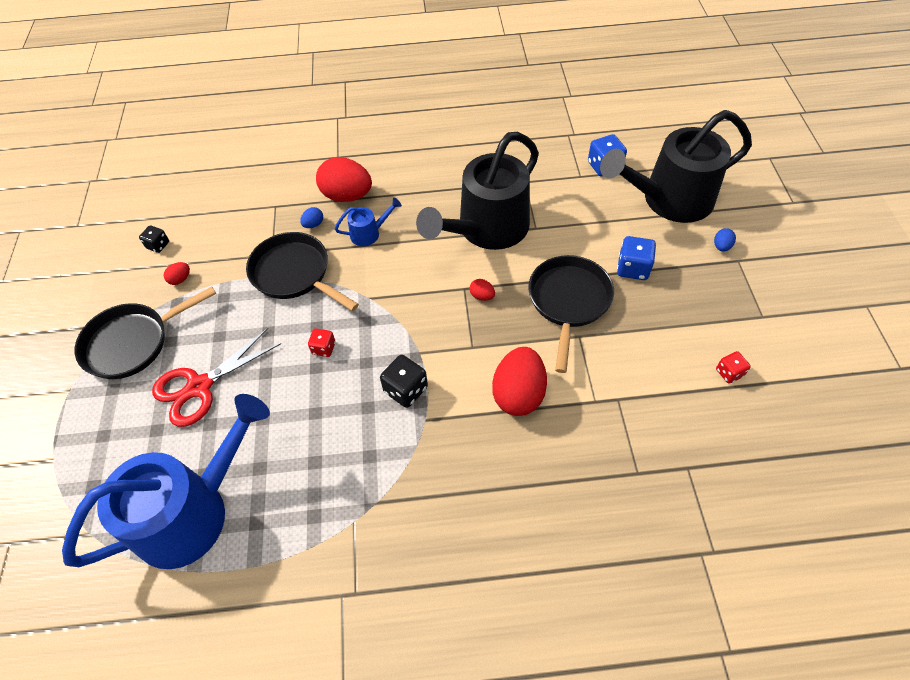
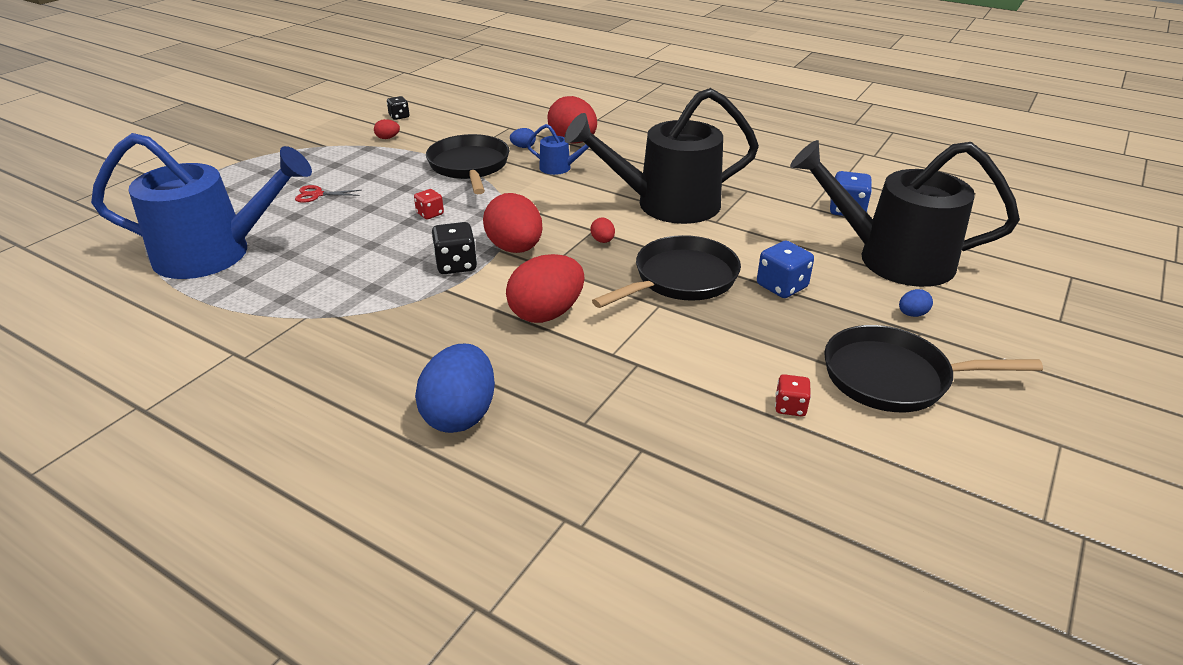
camera: 35 degrees right, 20 degrees down
(133, 342) = (311, 155): black pan -> black pan (894, 377)
(199, 387) = (317, 195): red scissors -> red scissors, size x0.50
(429, 344) = (515, 248): none -> red egg
(561, 524) = (460, 414): none -> blue egg

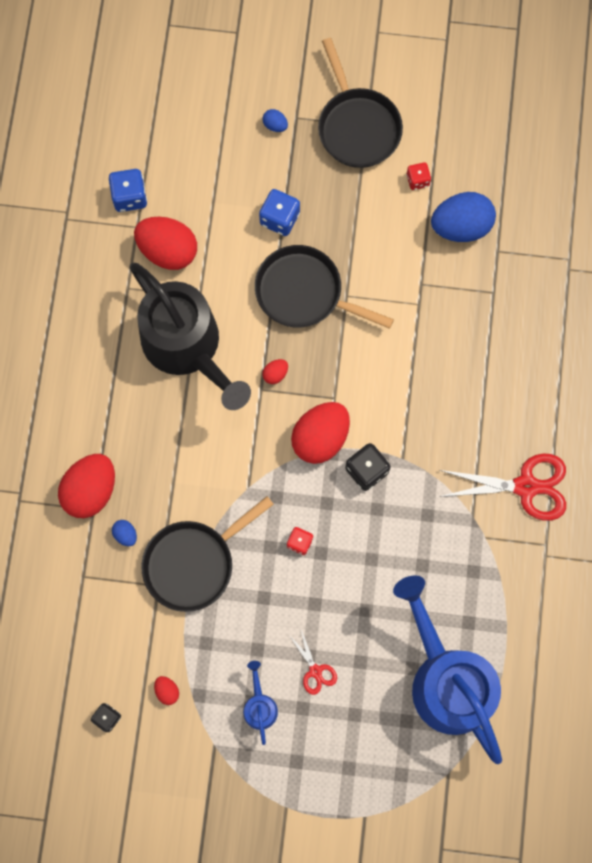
camera: 115 degrees left, 40 degrees up
(321, 365) = (526, 486): none -> red scissors
(460, 414) = (523, 368): blue egg -> blue egg (461, 226)
(546, 313) = (395, 369): red egg -> red egg (168, 251)
(560, 168) = (157, 474): blue watering can -> blue watering can (259, 705)
(891, 258) = (199, 150): black watering can -> none

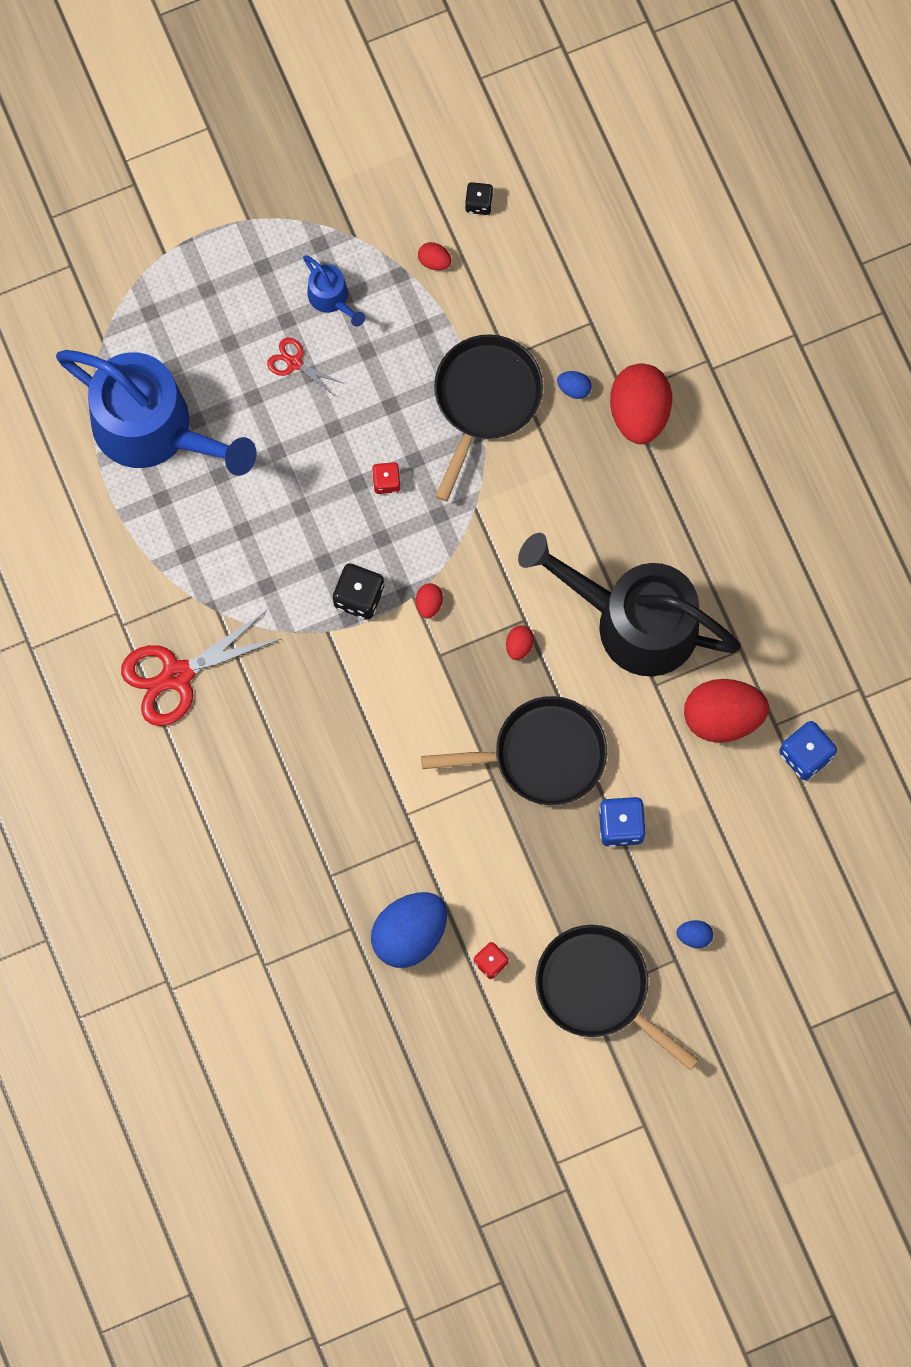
camera: 150 degrees right, 0 degrees up
(320, 438) = (429, 603): red egg -> red egg, size x0.43

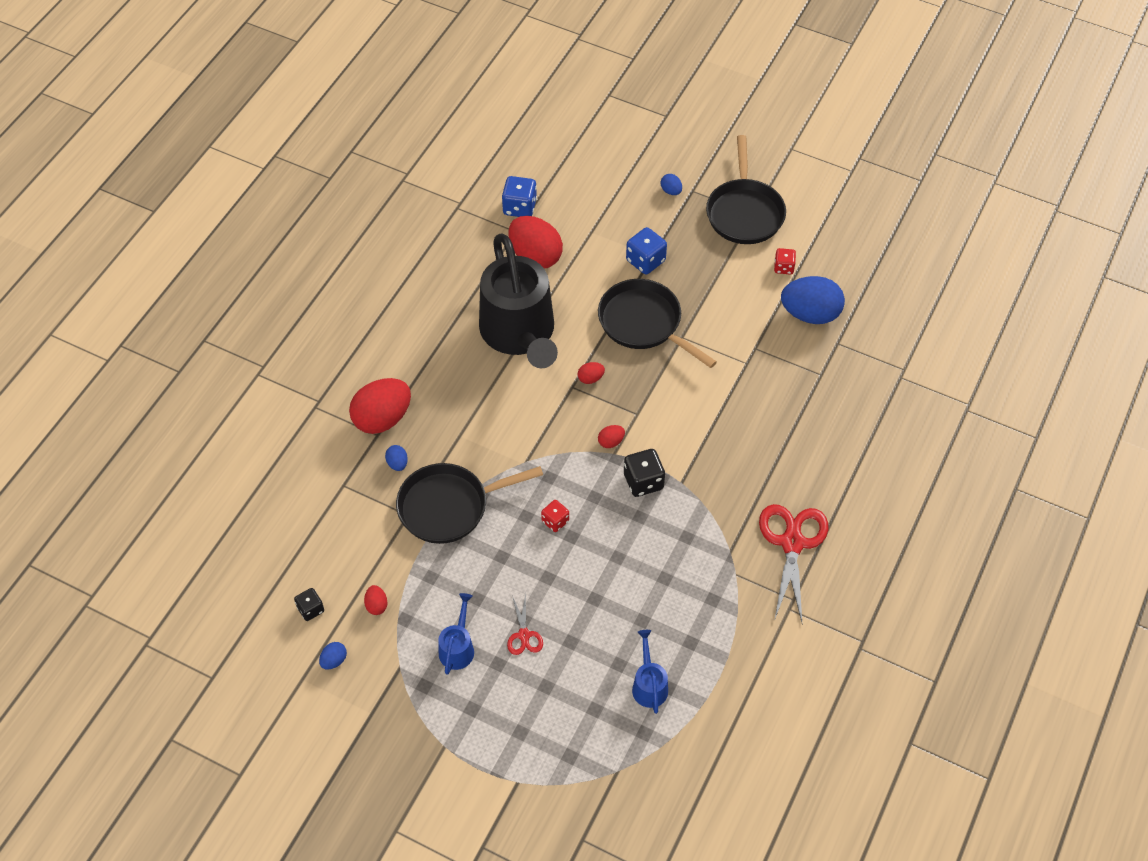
camera: 130 degrees left, 20 degrees down
(155, 430) = (649, 684): blue watering can -> blue watering can, size x0.42
(177, 675) = (792, 543): red scissors -> red scissors turned 105 degrees counterclockwise
(409, 187) = (334, 660): none -> blue egg

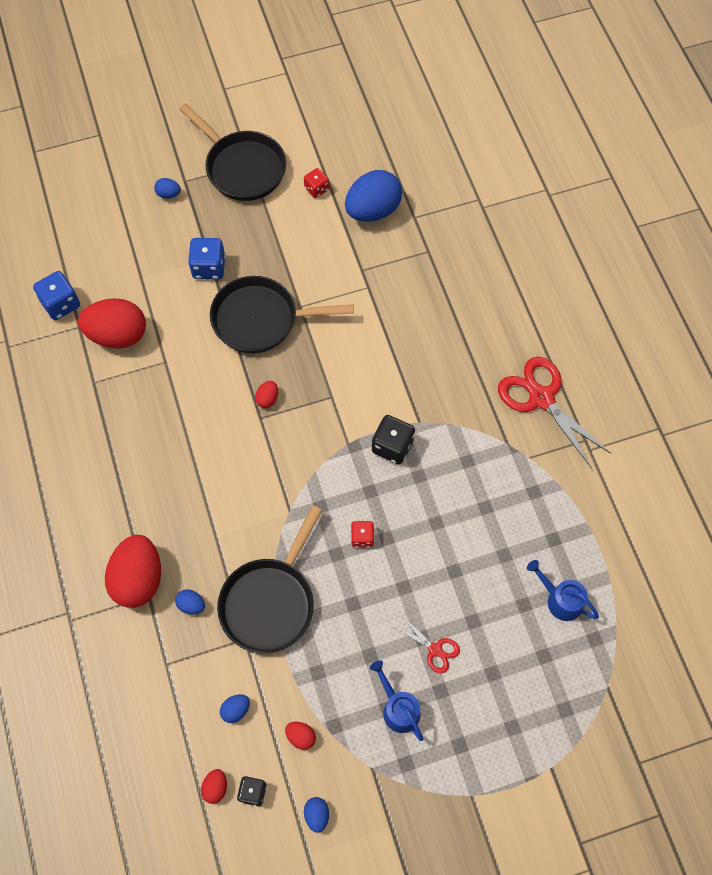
camera: 45 degrees left, 10 degrees up
(354, 551) = (236, 710): none -> blue egg
(520, 334) = (174, 410): black watering can -> none
(611, 442) = (336, 436): red egg -> red egg (215, 787)

